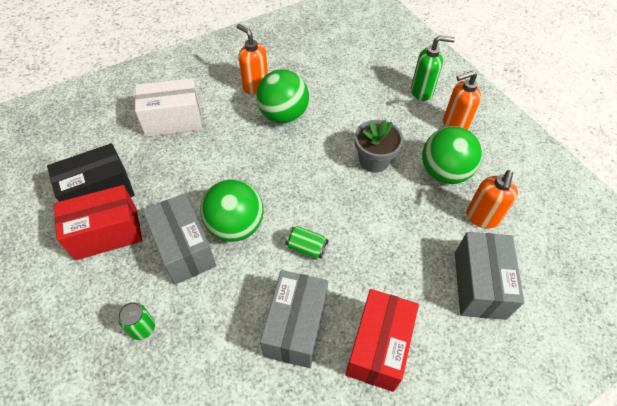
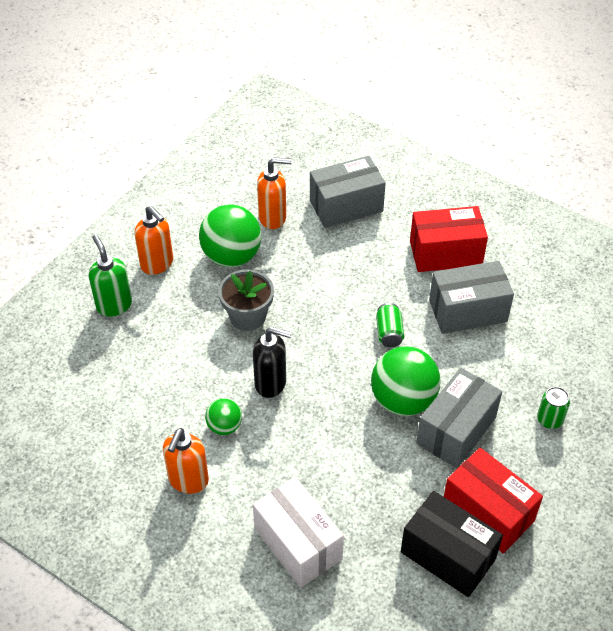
camera: 115 degrees left, 5 degrees down
(283, 115) = (224, 426): green ball -> green ball, size x0.53
(303, 151) = (271, 383): none -> black soap dispenser

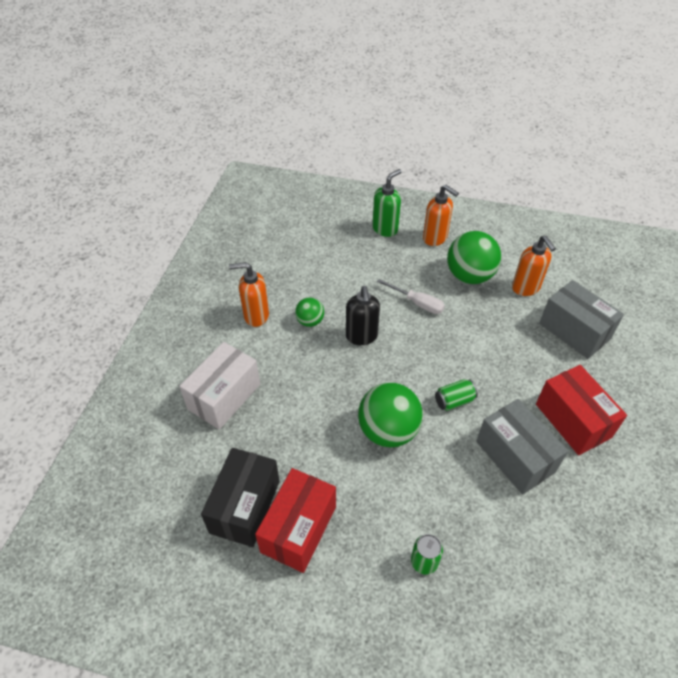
camera: 70 degrees right, 0 degrees up
(157, 264) = (435, 238): orange soap dispenser -> orange soap dispenser turned 75 degrees counterclockwise
(248, 316) = (417, 303): grey flower pot -> white screwdriver
(456, 430) = (375, 481): grey box -> none

